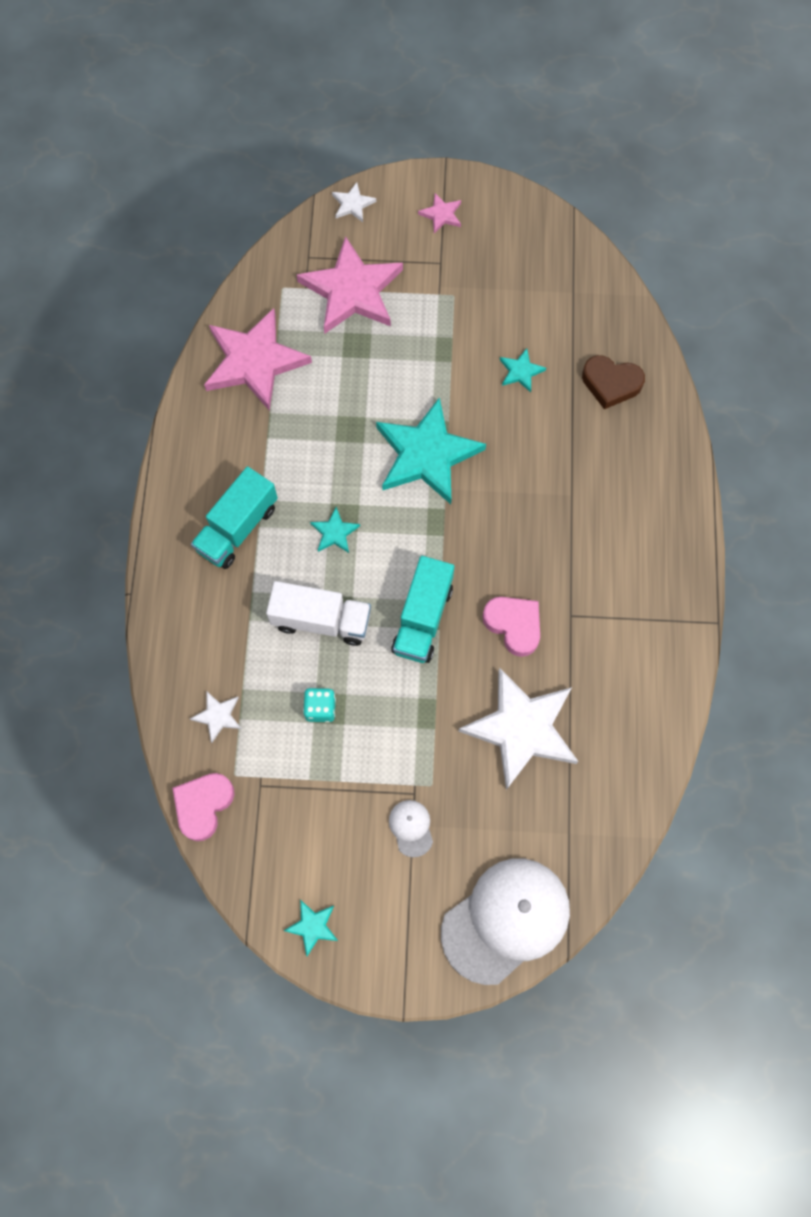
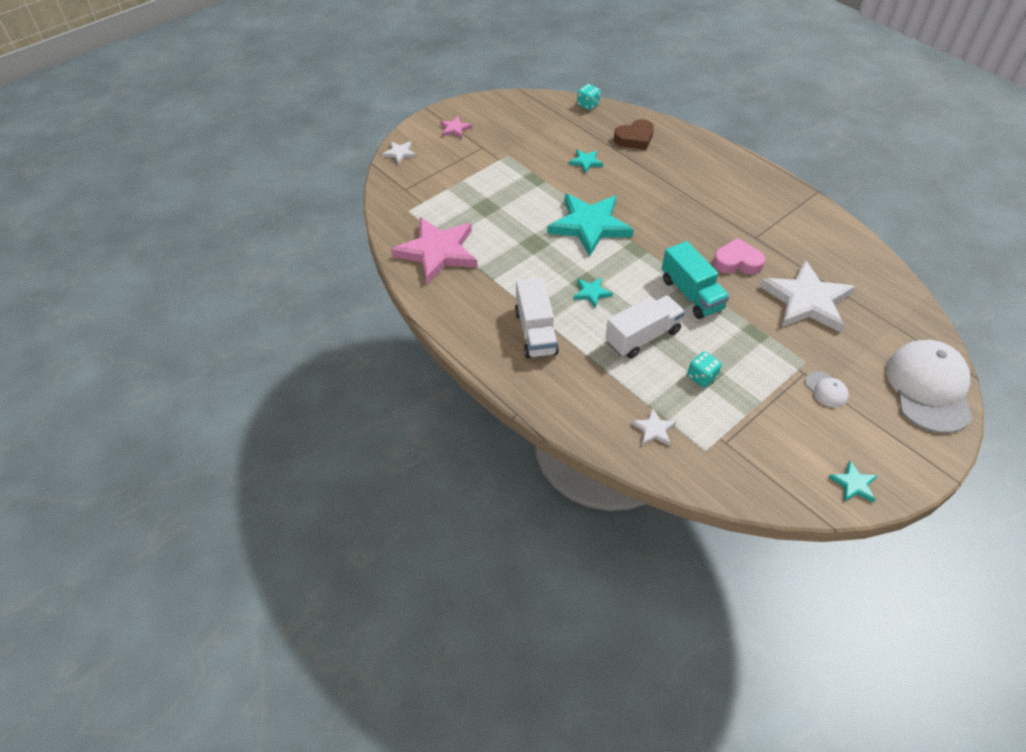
camera: 45 degrees left, 20 degrees down
(203, 805) = (711, 482): pink heart -> none
(237, 528) = (535, 332): turquoise truck -> white truck
(352, 290) = (450, 187): pink star -> none
(411, 828) = (826, 389): white cap -> white cap turned 150 degrees counterclockwise
(619, 294) = (588, 105): none -> turquoise dice

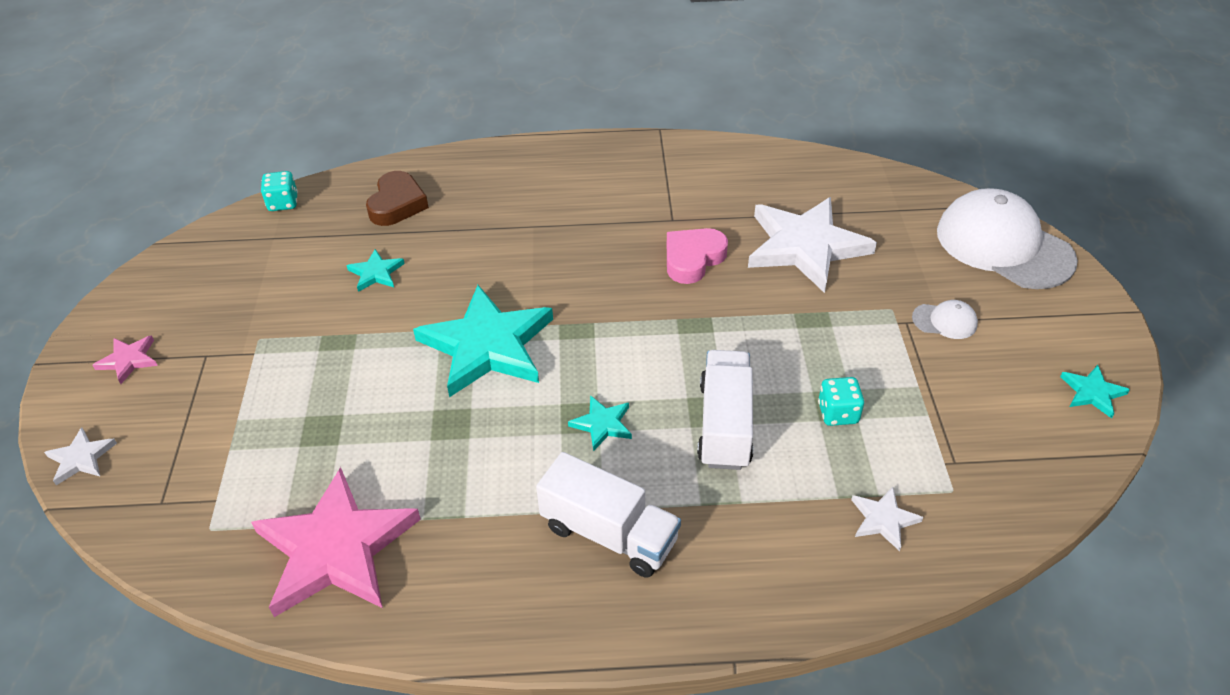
camera: 50 degrees left, 5 degrees down
(691, 294) = (701, 332): turquoise truck -> none

